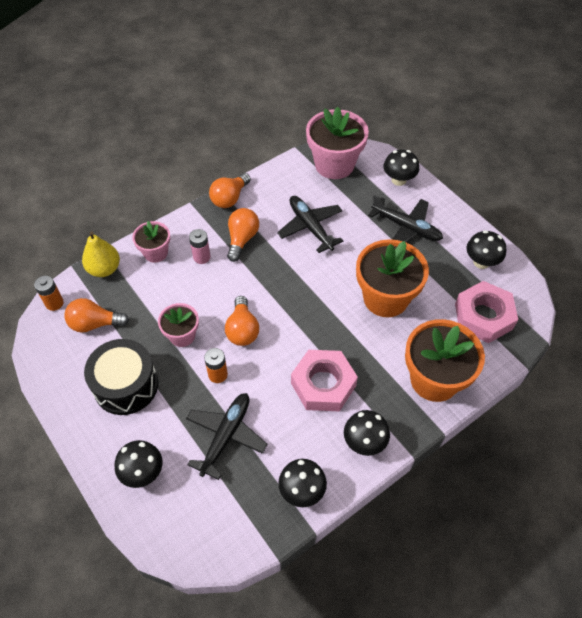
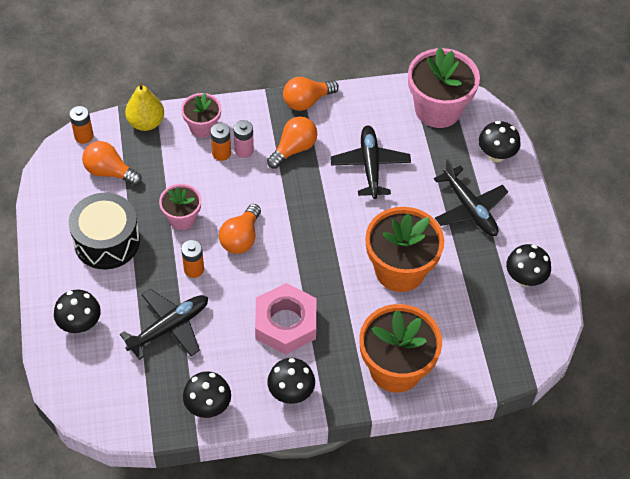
camera: 25 degrees right, 0 degrees up
(184, 267) = (221, 153): none -> orange battery
(483, 316) = (487, 332): pink nut -> none

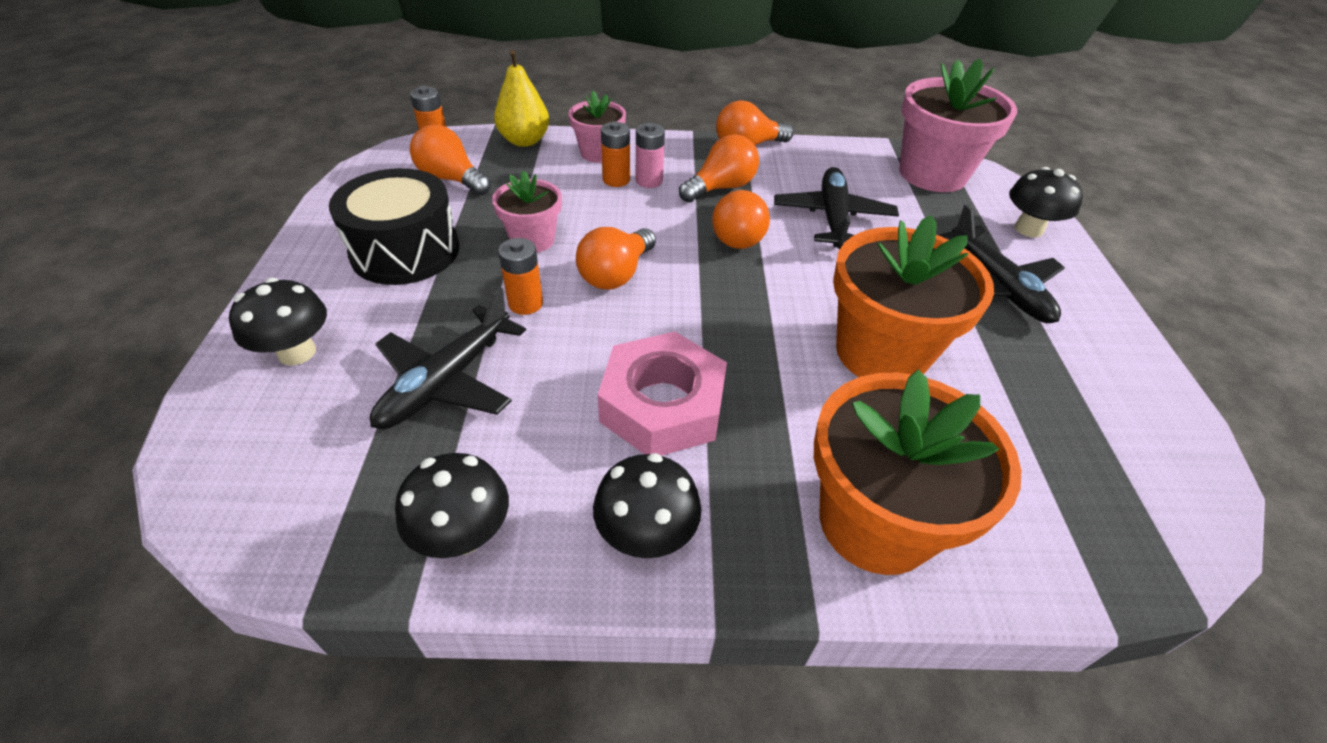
camera: 10 degrees right, 10 degrees down
(169, 327) = (447, 380): black plane -> black plane turned 150 degrees clockwise
(310, 192) = (737, 235): none -> orange light bulb
(524, 278) = (1119, 397): black mushroom -> none

